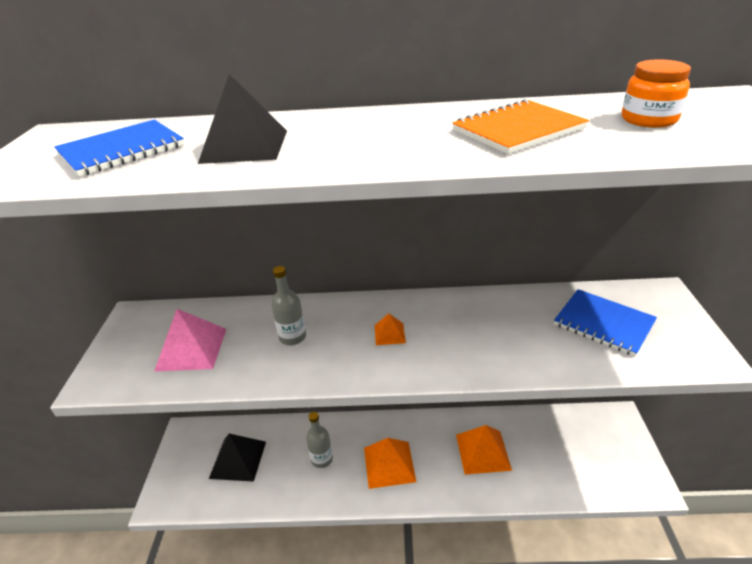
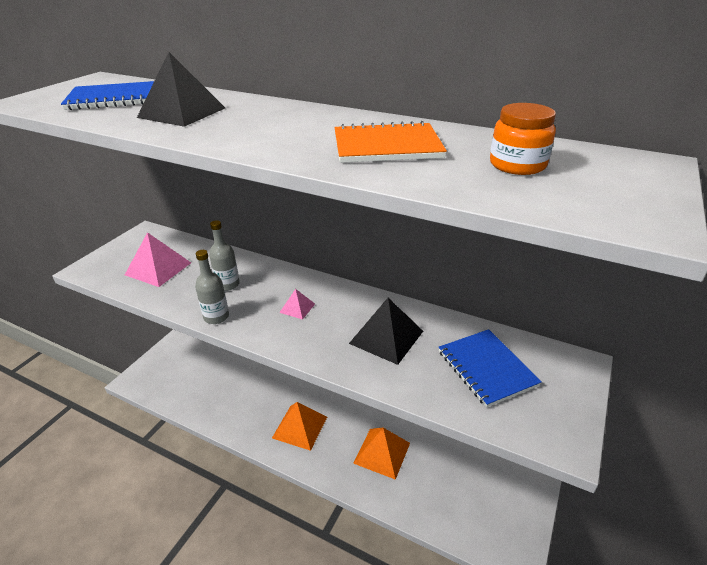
camera: 25 degrees right, 0 degrees up
(238, 459) = (198, 374): black pyramid -> black pyramid (386, 337)
(322, 459) = (254, 400): grey bottle -> grey bottle (216, 317)
(389, 334) = (297, 308): orange pyramid -> pink pyramid

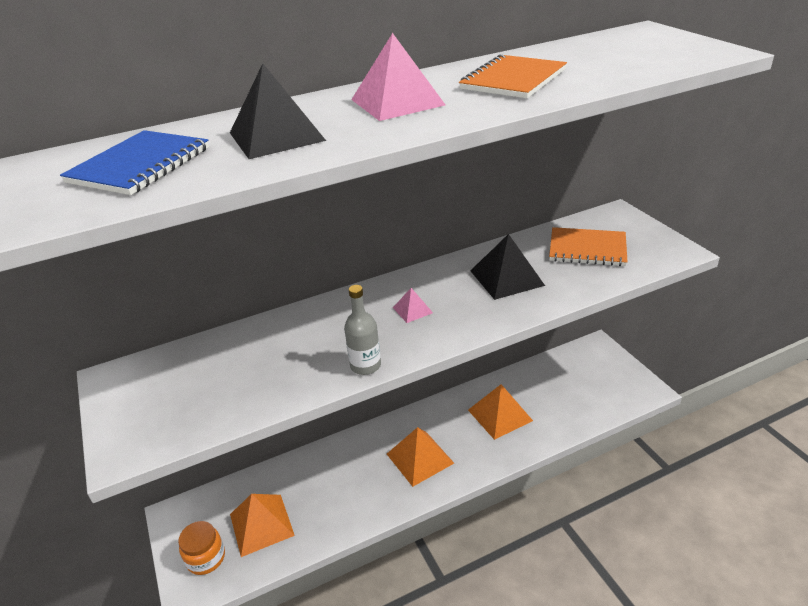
camera: 50 degrees left, 0 degrees up
(158, 268) = (215, 385): pink pyramid -> pink pyramid (397, 102)
(193, 380) = (261, 524): none -> orange pyramid
(228, 284) = (318, 341): grey bottle -> none
(486, 368) = (587, 249): blue notebook -> orange notebook
(517, 165) = (604, 56): orange jar -> orange jar (206, 558)

